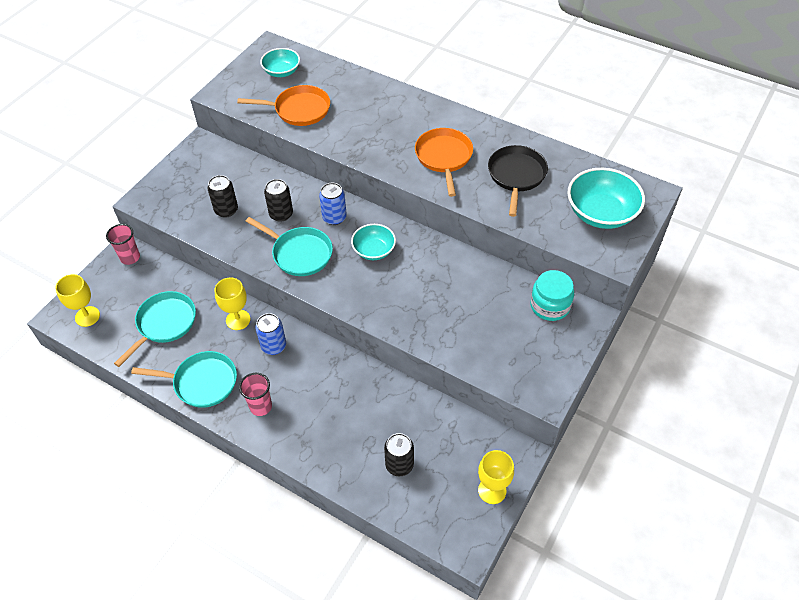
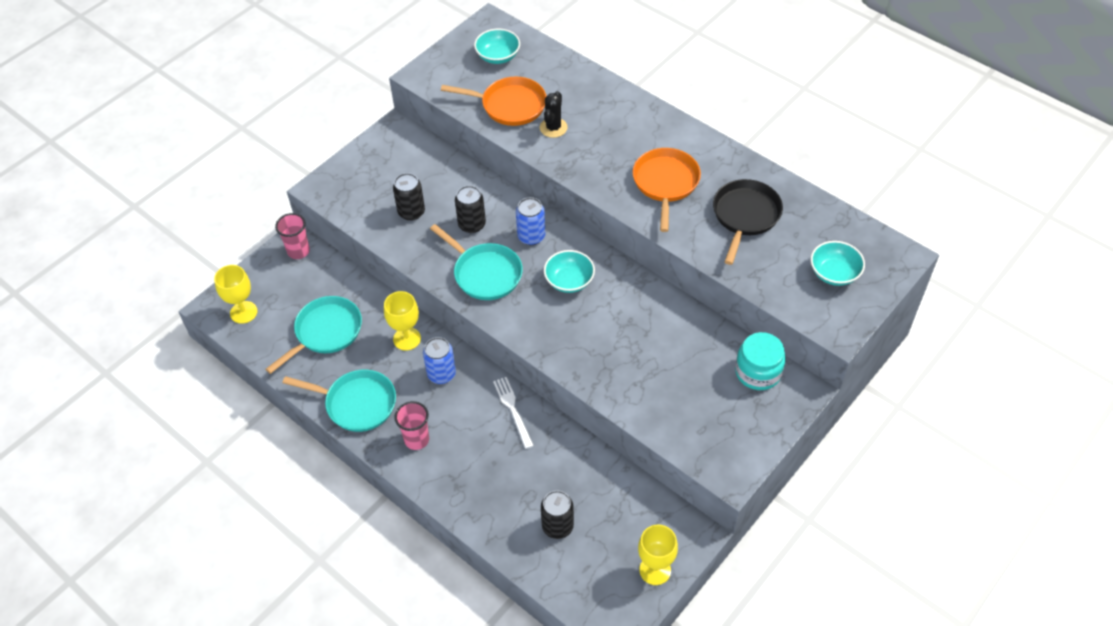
camera: 10 degrees right, 0 degrees up
(339, 123) = (553, 128): none -> black cactus
(342, 368) = (513, 410): none -> white fork
(601, 213) = (834, 273): turquoise bowl -> turquoise bowl, size x0.61

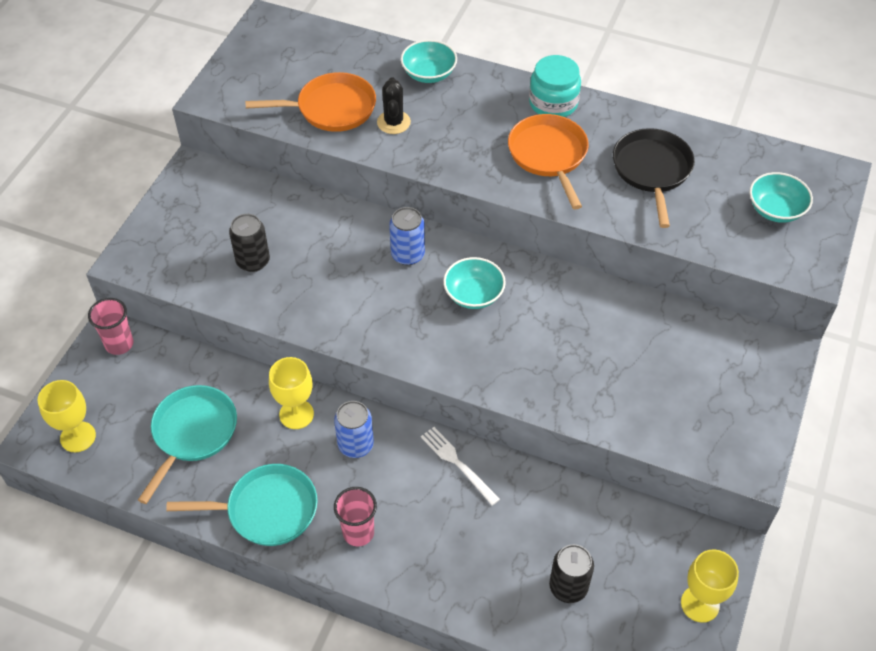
camera: 20 degrees left, 0 degrees up
(472, 224) = (332, 258): black can -> none
(485, 273) = (371, 311): turquoise pan -> none
(498, 56) = (293, 56): turquoise bowl -> turquoise bowl (429, 74)
(758, 372) = (728, 342): turquoise jar -> turquoise jar (553, 103)

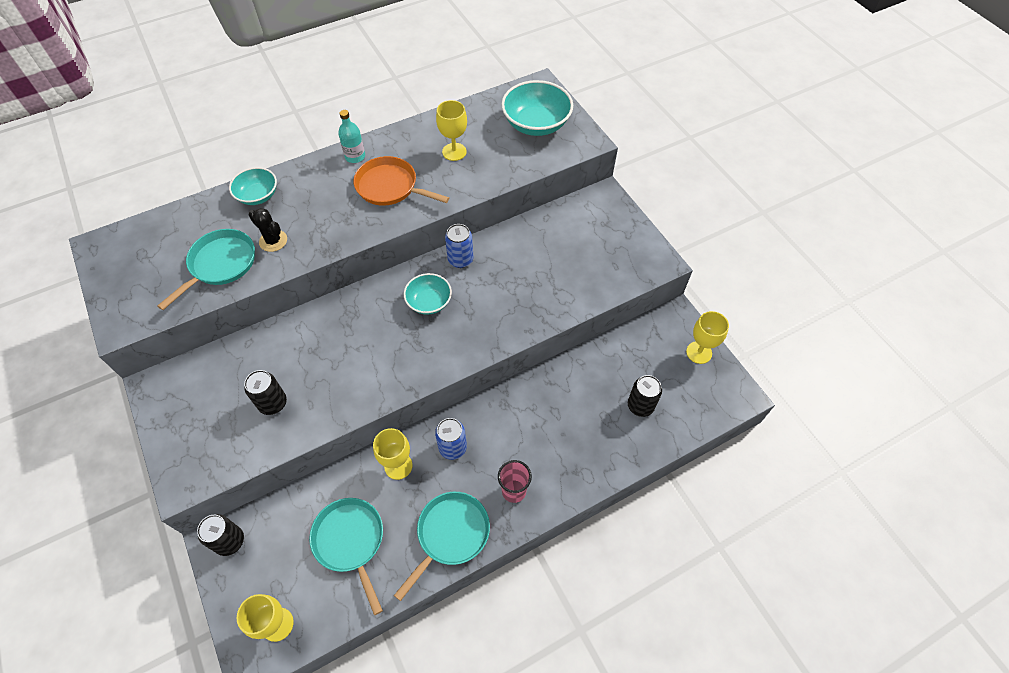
camera: 50 degrees left, 5 degrees up
(119, 344) = (230, 541): pink cup -> black can
(331, 108) = (220, 264): orange pan -> turquoise pan
(408, 255) = (364, 314): blue can -> blue can (460, 260)
(458, 464) = (516, 401): white fork -> none
(553, 103) = (355, 156): turquoise jar -> turquoise bottle
(652, 171) = (454, 152): black pan -> yellow goblet
(775, 210) = (536, 124): turquoise bowl -> turquoise bowl, size x1.64

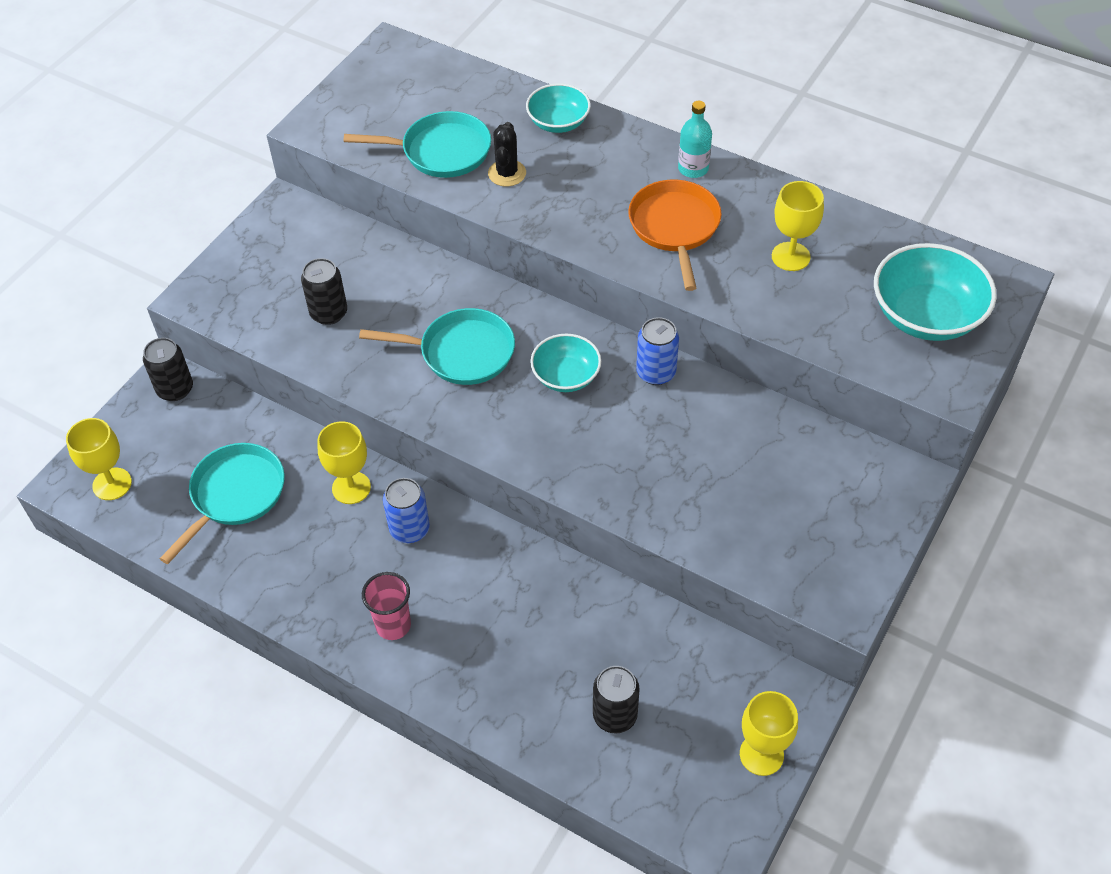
camera: 60 degrees right, 5 degrees down
(450, 534) = (298, 587): turquoise pan -> turquoise pan (461, 352)

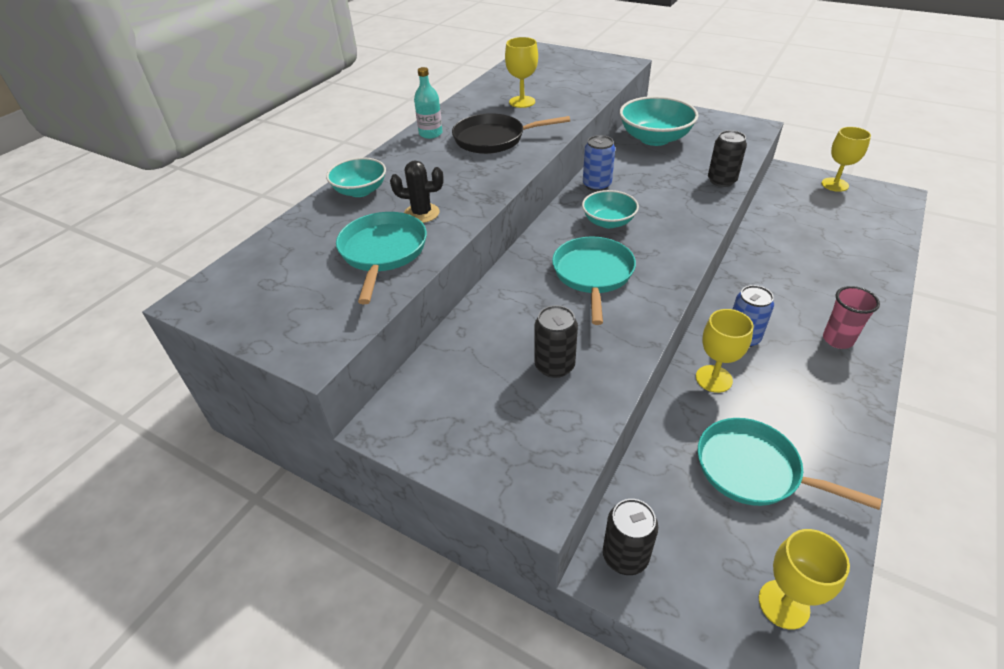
camera: 90 degrees left, 10 degrees down
(615, 715) = (844, 233): black can -> black can (721, 181)
(675, 227) = (493, 139): orange pan -> black pan
(926, 315) = (568, 68): turquoise bowl -> turquoise bowl (654, 138)

